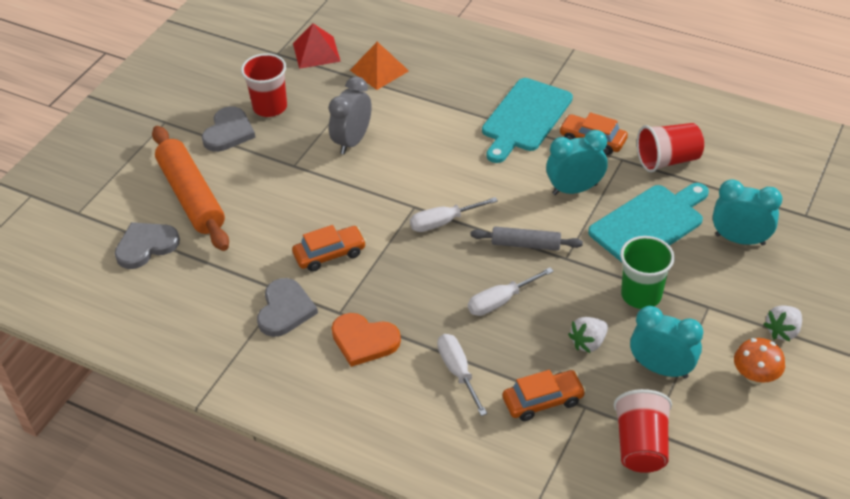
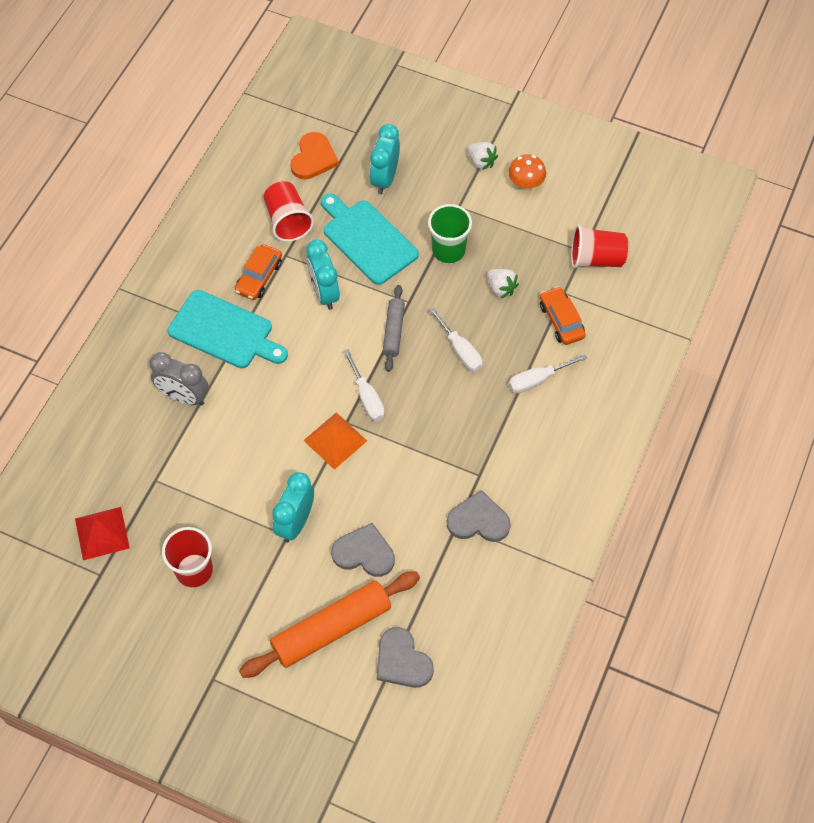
camera: 95 degrees left, 15 degrees up
(228, 132) = (233, 607): grey heart -> grey heart (364, 553)
(330, 254) = (409, 489): orange car -> none
(352, 141) = (252, 483): grey clock -> grey clock (184, 397)
(364, 340) = (510, 452): orange heart -> orange heart (313, 158)
(379, 70) = (140, 466): orange pyramid -> orange pyramid (335, 440)
(661, 369) = (523, 241): turquoise clock -> turquoise clock (295, 522)

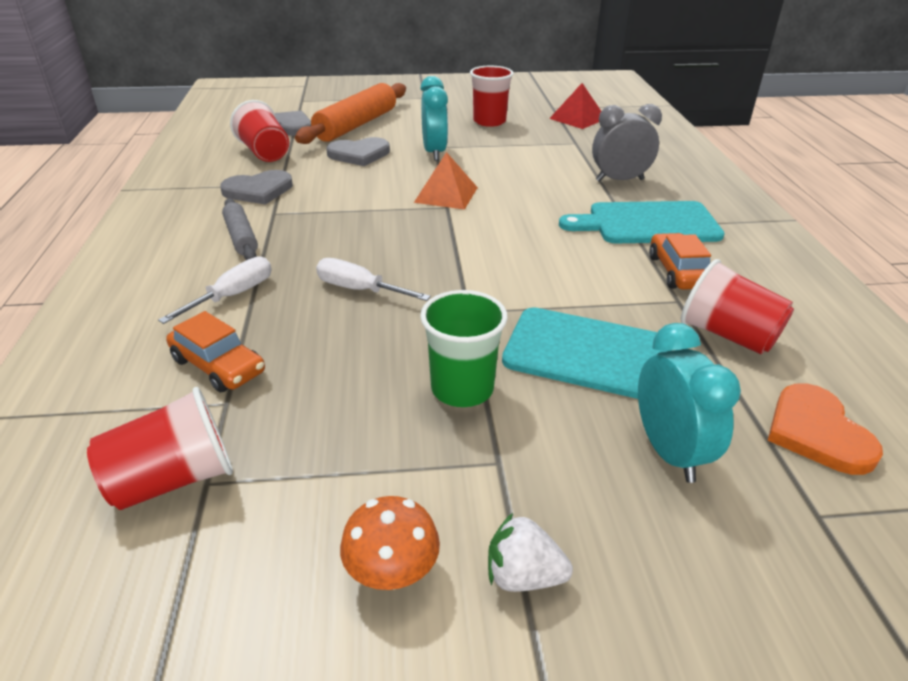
camera: 150 degrees right, 25 degrees down
(324, 293) = (584, 284): turquoise clock -> none
(366, 397) = (442, 226): white screwdriver -> none
(393, 331) = (461, 279): grey rolling pin -> grey rolling pin (241, 237)
(448, 599) = (265, 153): none -> red cup
(501, 288) = (340, 371): white strawberry -> none

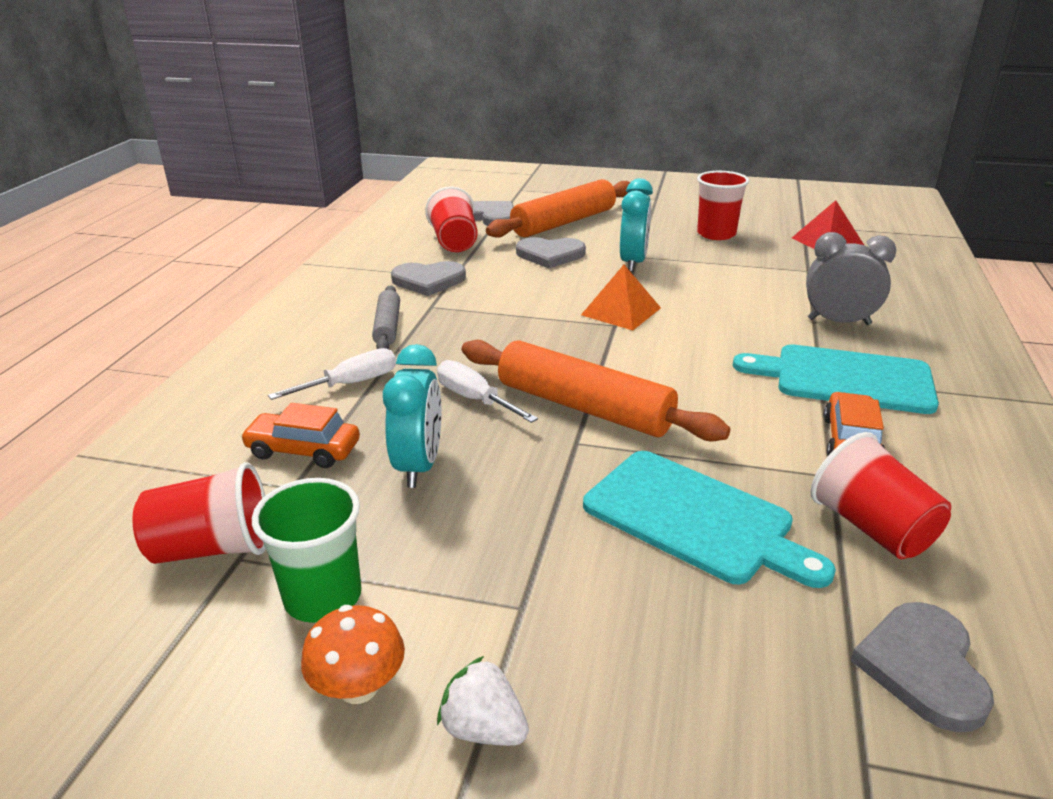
camera: 20 degrees right, 5 degrees down
(218, 366) = (303, 450): orange car -> orange car turned 135 degrees clockwise
(458, 280) = (584, 407): none -> orange rolling pin
(462, 388) = (525, 522): green cup -> green cup (323, 597)
(669, 452) = (719, 643): turquoise clock -> turquoise clock (419, 466)
(817, 432) = (922, 667): orange heart -> grey heart

